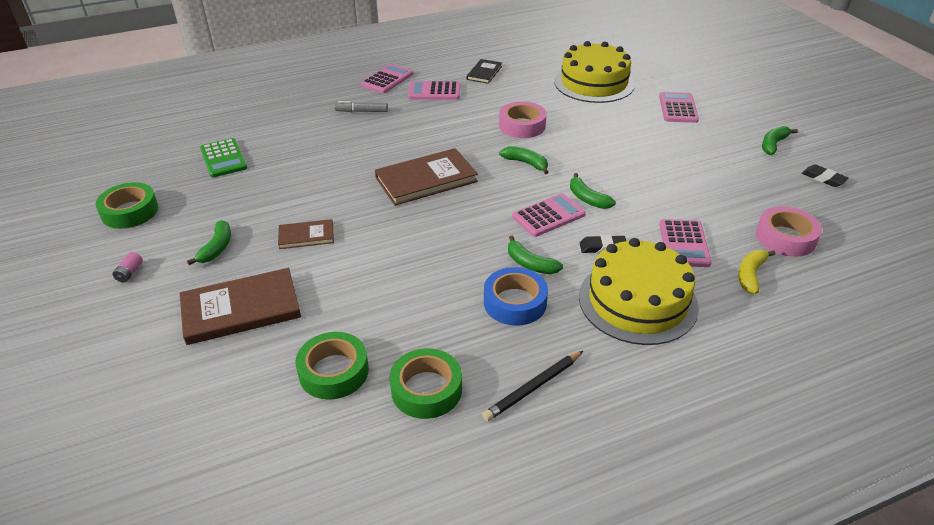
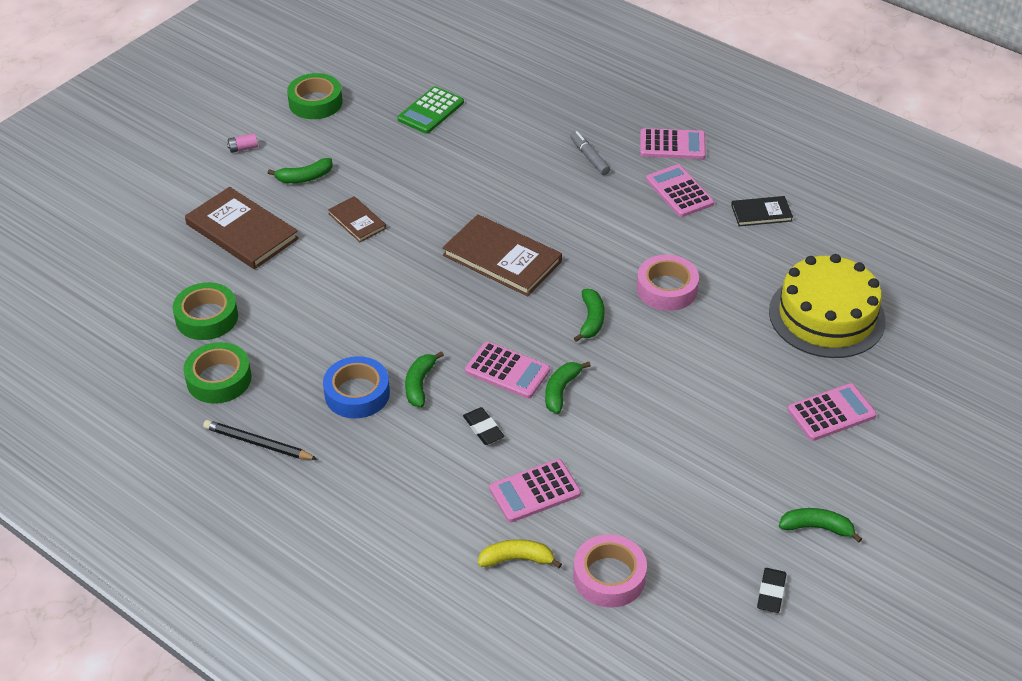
camera: 60 degrees right, 5 degrees up
(637, 301) = (415, 480): yellow cake -> none

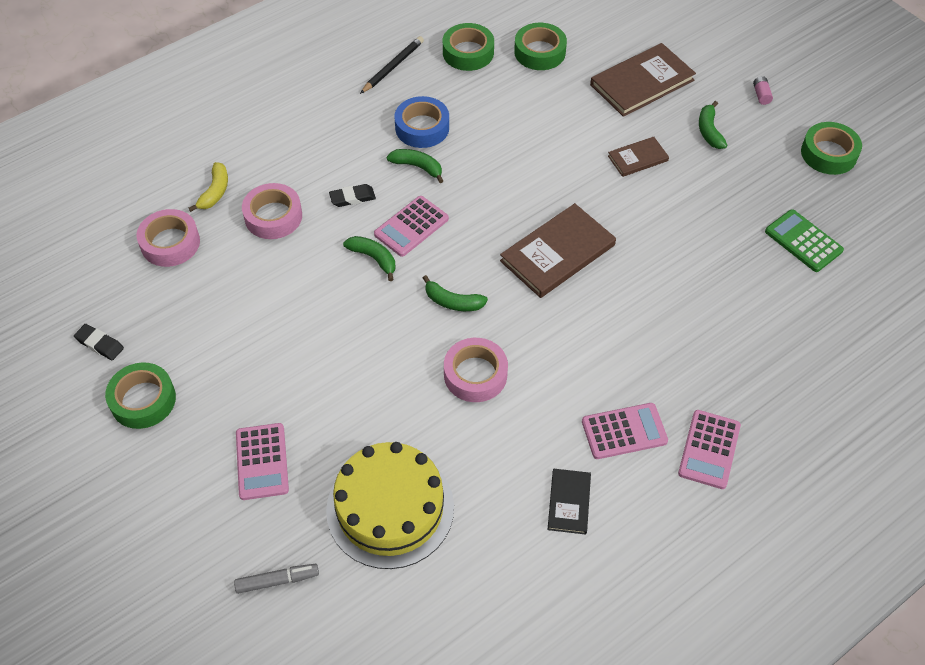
camera: 105 degrees right, 10 degrees up
(535, 491) = (273, 216): pink calculator -> pink tape
(589, 157) = (700, 362): grey marker -> grey marker (277, 581)
(817, 528) = (143, 400): green banana -> green tape

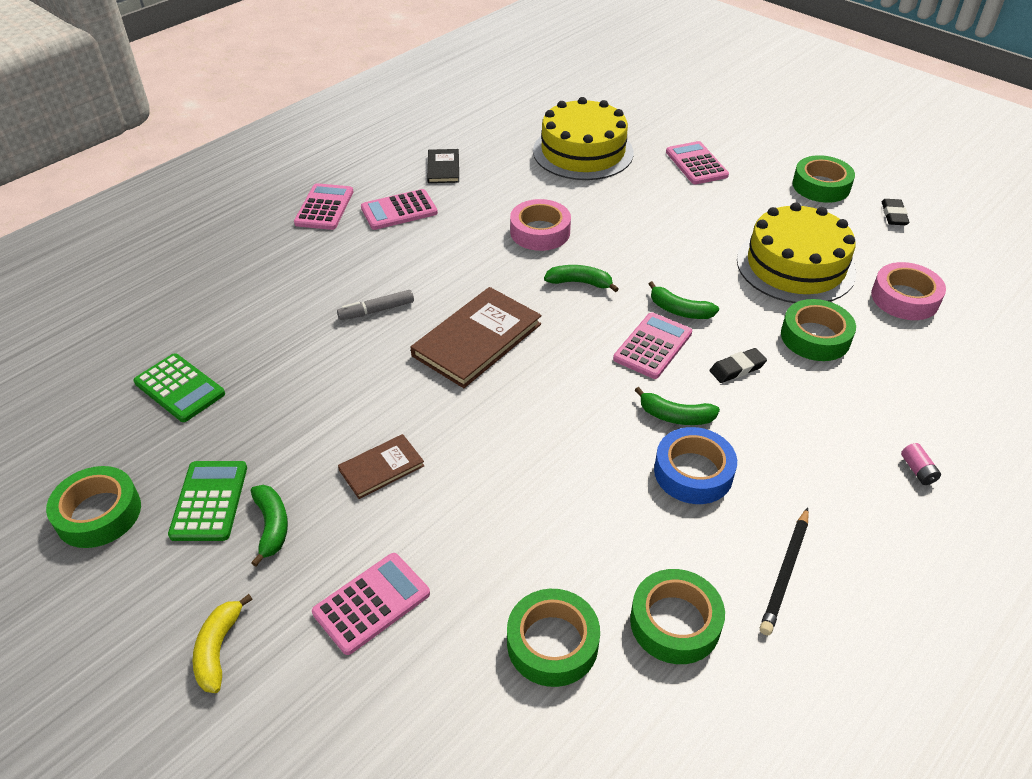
camera: 170 degrees right, 10 degrees down
(100, 344) = (893, 215): black eraser -> black eraser turned 75 degrees clockwise
(215, 192) = (902, 354): yellow banana -> yellow banana (218, 649)
(242, 292) = (795, 266): none -> yellow cake
(273, 216) = (815, 337): pink tape -> green tape
(277, 581) = (647, 114): grey marker -> grey marker (376, 310)
(642, 82) = (371, 603): brown book -> pink calculator
(755, 152) = (209, 501): none -> green calculator
(761, 95) = (172, 607): pink battery -> pink battery (917, 470)

